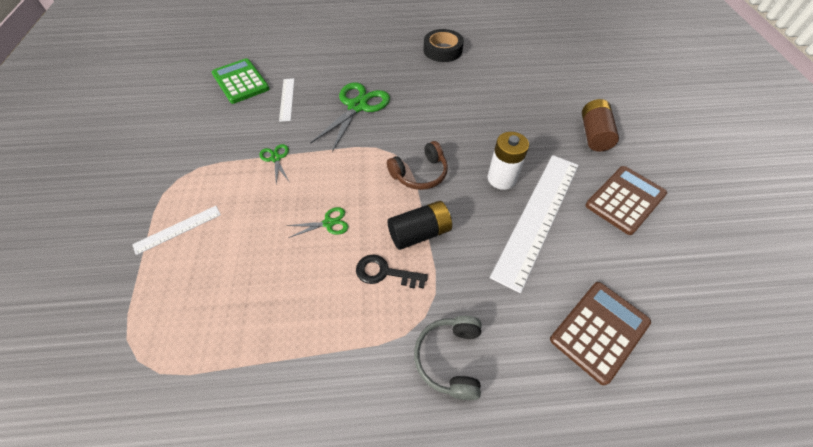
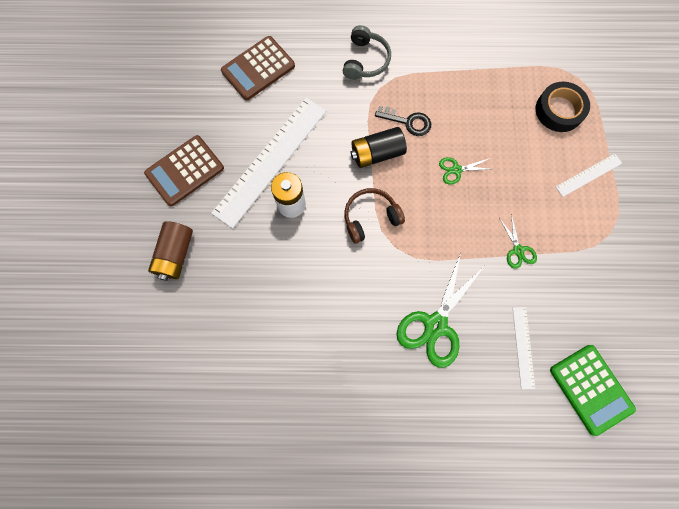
camera: 175 degrees left, 20 degrees up
(442, 50) = (315, 438): black tape -> black tape (559, 110)

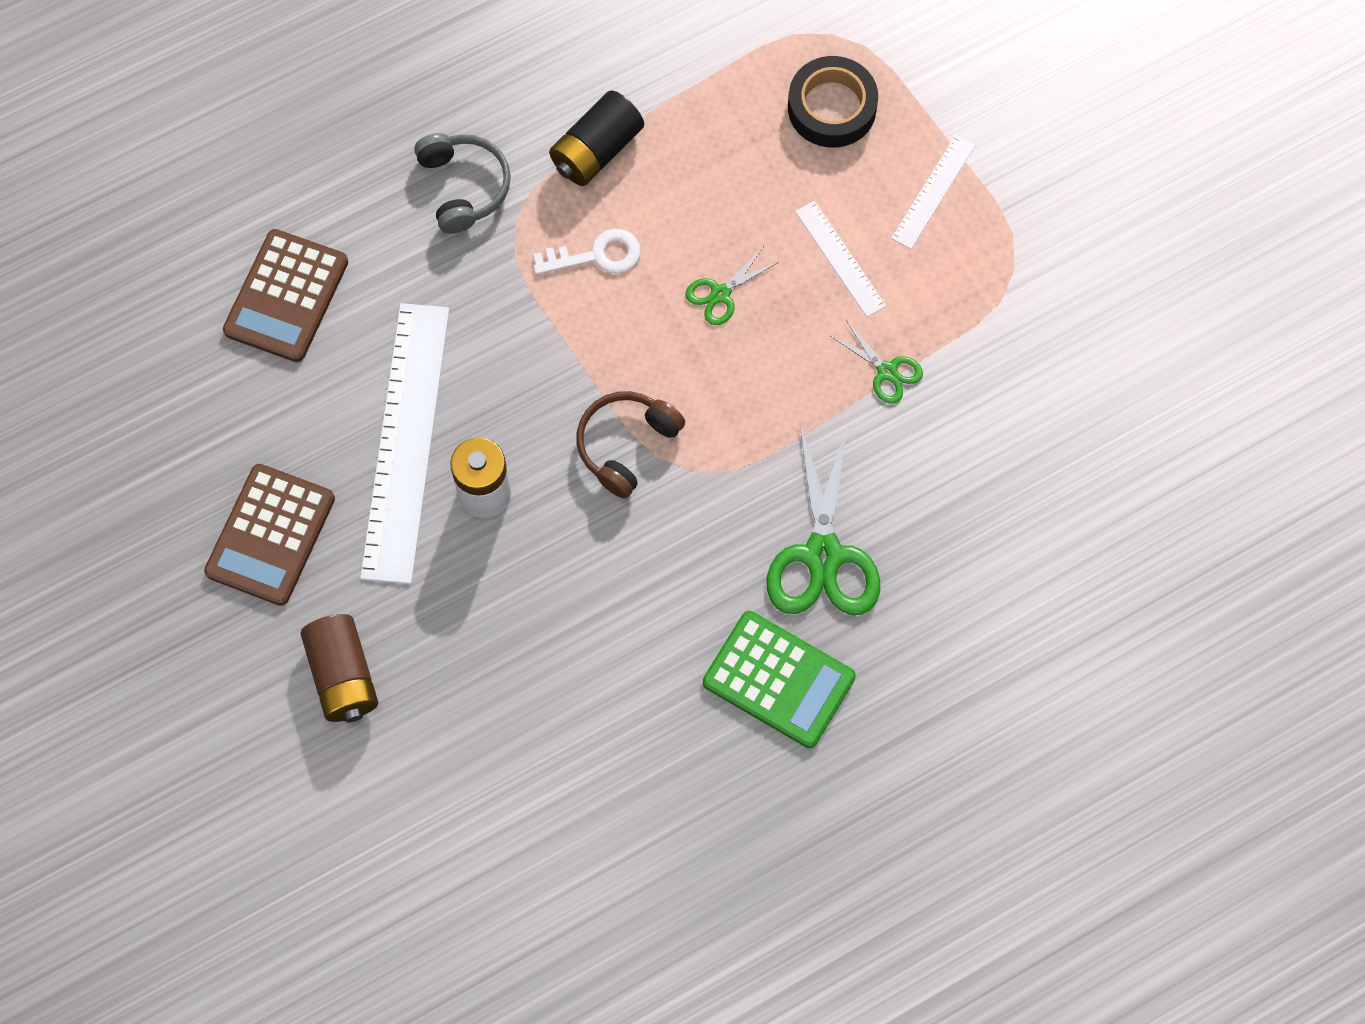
camera: 30 degrees left, 5 degrees down
(377, 153) = (576, 335): black battery -> black battery (596, 150)
(408, 122) = (596, 256): black key -> white key
(523, 347) = (972, 515): white ruler -> white ruler (840, 258)
(590, 389) = (1102, 521): green calculator -> green calculator (778, 680)

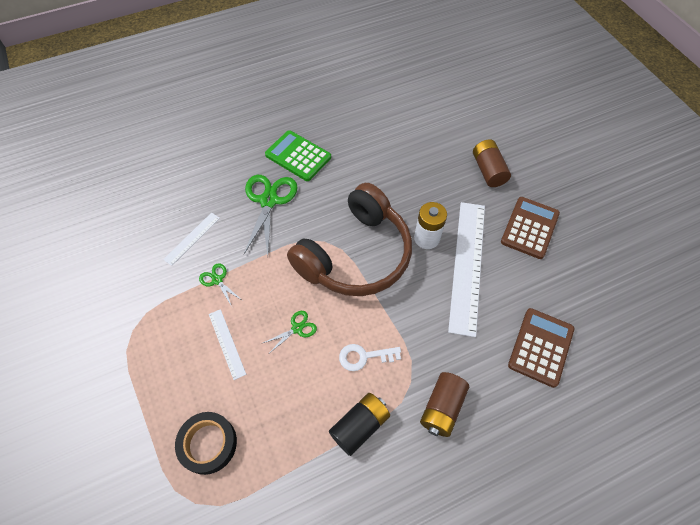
camera: 175 degrees left, 10 degrees down
(464, 186) = (442, 408): grey headphones -> brown battery
(626, 445) = (356, 255): brown headphones -> brown headphones, size x2.17
(933, 192) = (162, 380): white ruler -> white ruler (192, 238)

